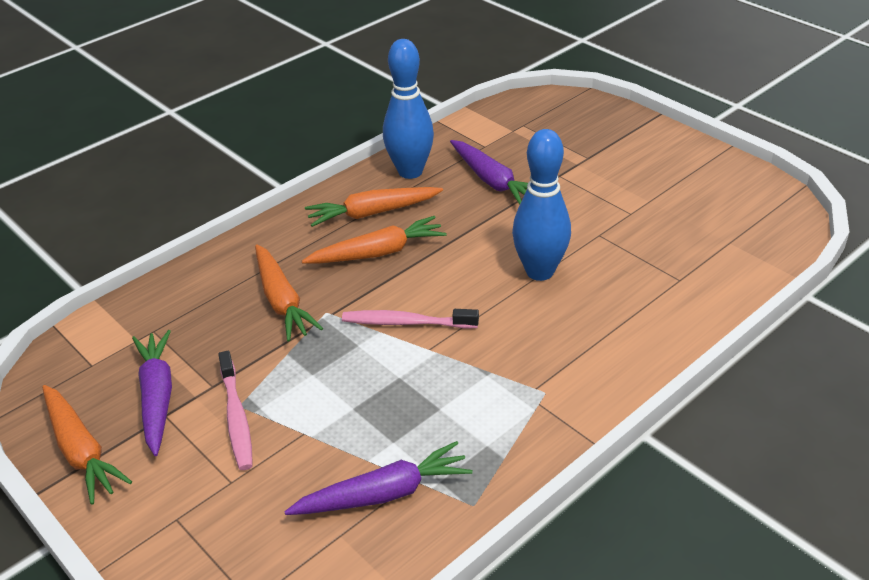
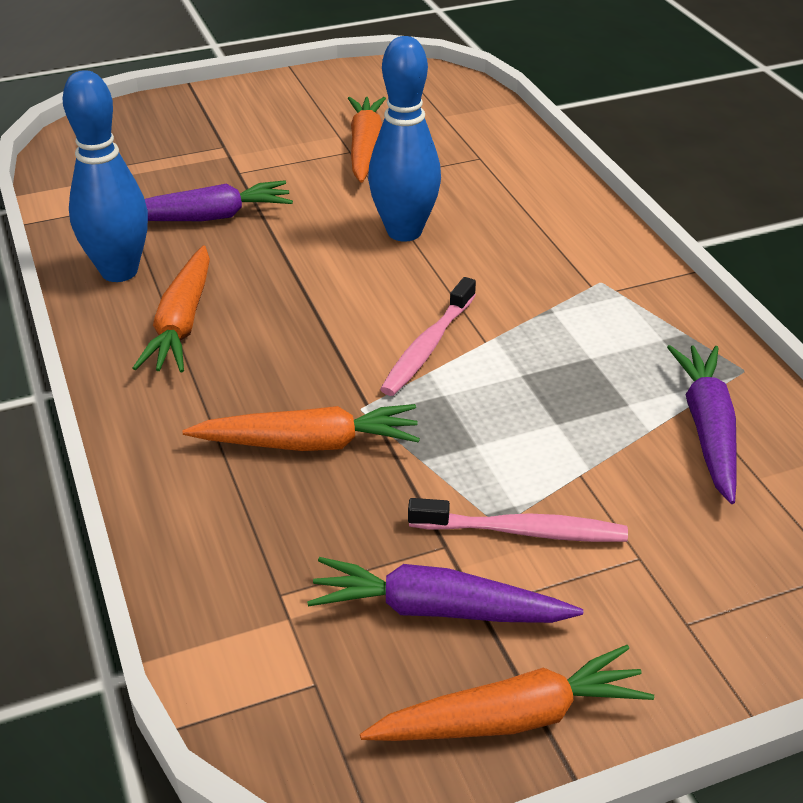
camera: 70 degrees left, 0 degrees up
(378, 252) = (272, 337): orange carrot -> orange carrot (365, 148)

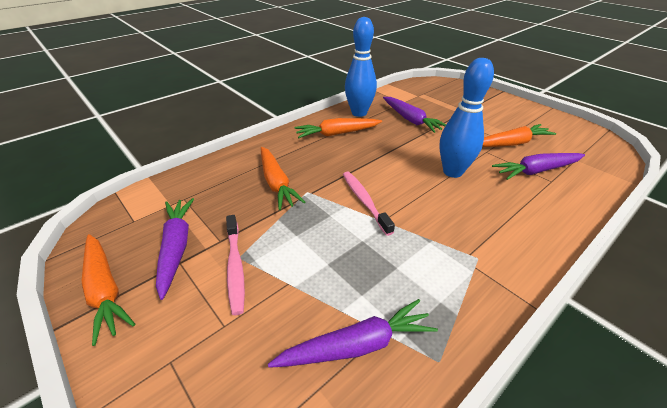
camera: 70 degrees right, 0 degrees up
(428, 346) = (364, 201): pink toothbrush -> pink toothbrush turned 60 degrees clockwise
(450, 158) = (536, 171): none -> purple carrot

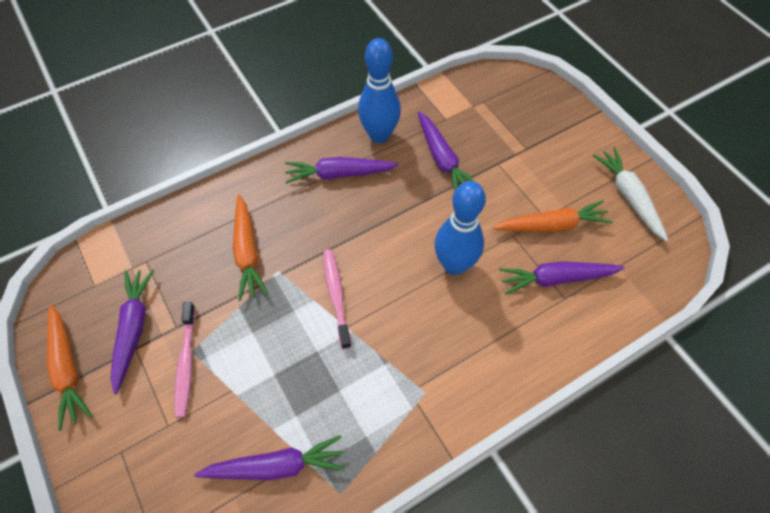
camera: 10 degrees right, 20 degrees up
(337, 134) = (339, 174): orange carrot -> purple carrot
(553, 125) = (628, 197): none -> white carrot

